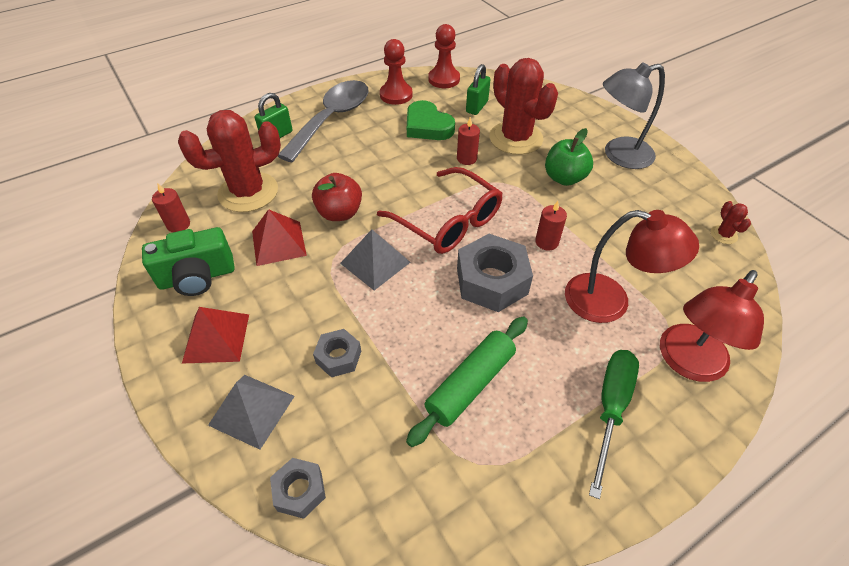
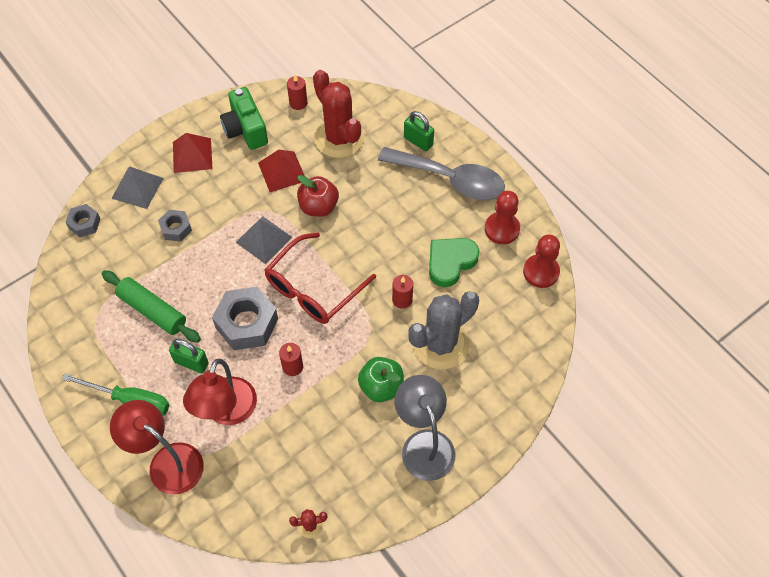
camera: 85 degrees right, 10 degrees up
(477, 107) = (492, 306): green padlock -> green padlock (191, 363)
(515, 138) = (440, 344): red cactus -> grey cactus

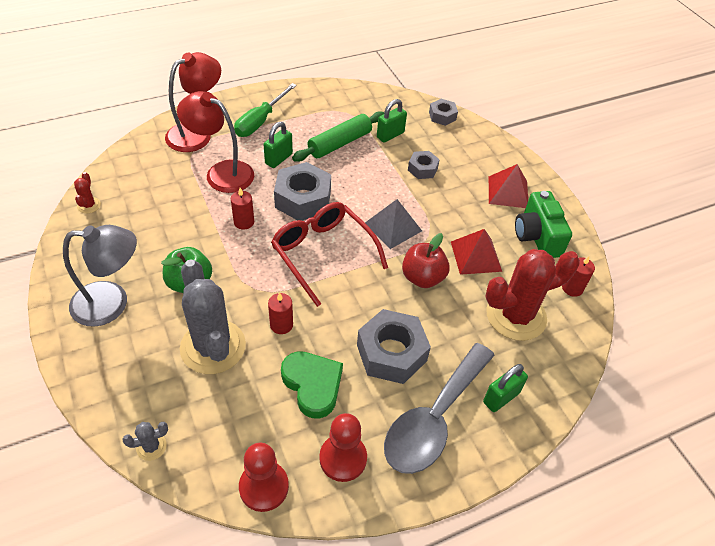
camera: 100 degrees right, 10 degrees down
(128, 266) = (390, 135): none -> green padlock
(137, 188) = (474, 151): grey pyramid -> none
(245, 129) = (537, 236): green camera -> green camera turned 90 degrees counterclockwise
(403, 216) = (391, 353): none -> grey nut
(540, 355) = (151, 447): none -> grey cactus

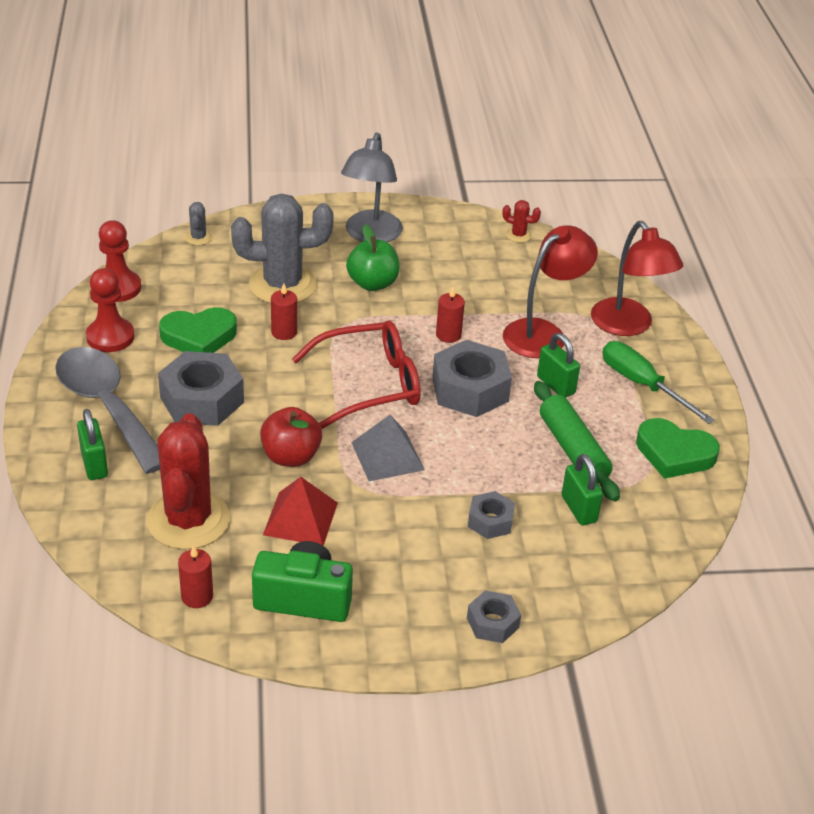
camera: 110 degrees right, 10 degrees down
(320, 103) = (674, 453): none -> green heart
(442, 116) = (613, 588): grey nut -> grey nut (492, 623)
(508, 192) = (406, 603): red pyramid -> none

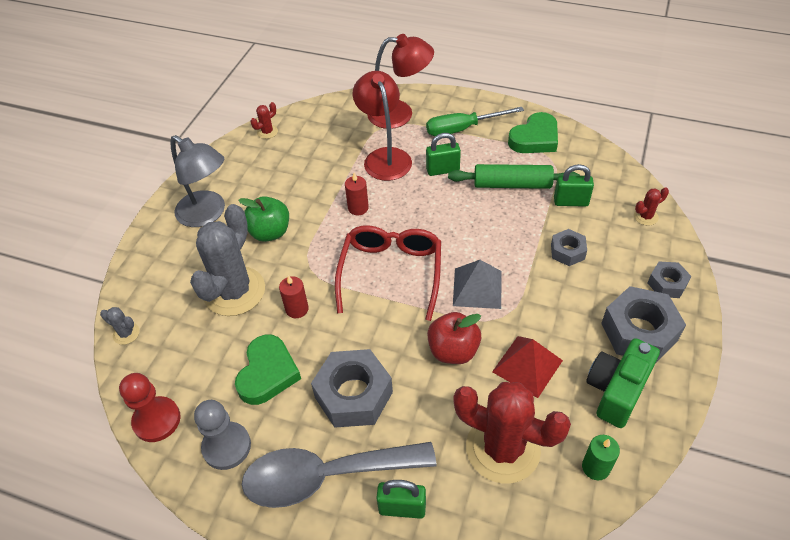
camera: 60 degrees left, 10 degrees up
(110, 337) = (226, 446): red pawn -> grey pawn
(197, 596) = (595, 467): red candle -> green candle
(470, 389) = (425, 216): grey nut -> grey nut (639, 332)
(600, 586) = (645, 217): none -> red cactus

